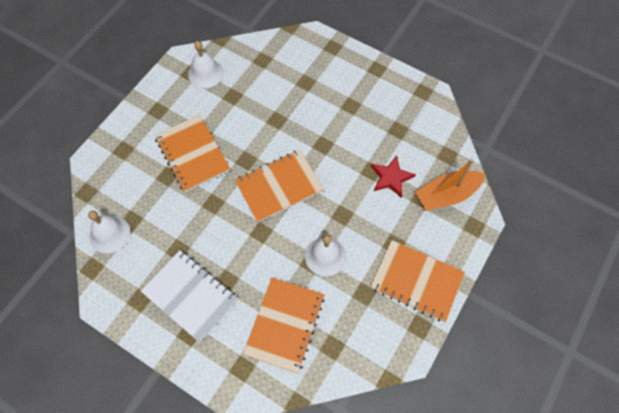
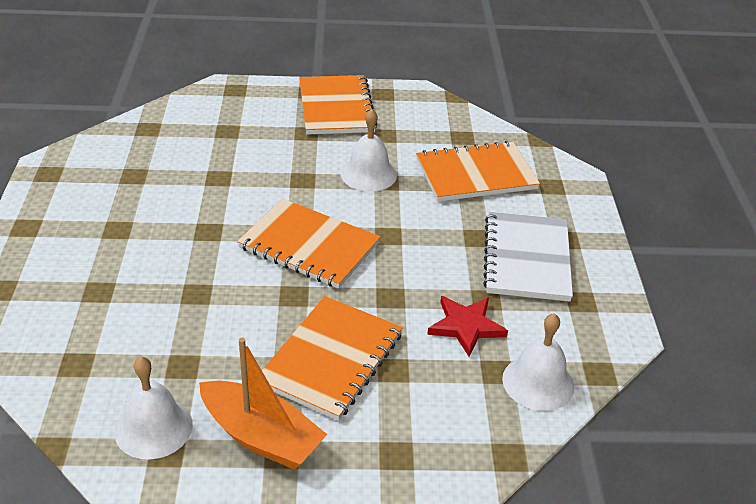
camera: 125 degrees left, 25 degrees down
(391, 177) = (216, 159): red star -> red star (466, 326)
(446, 195) = (208, 115): orange boat -> orange boat (261, 436)

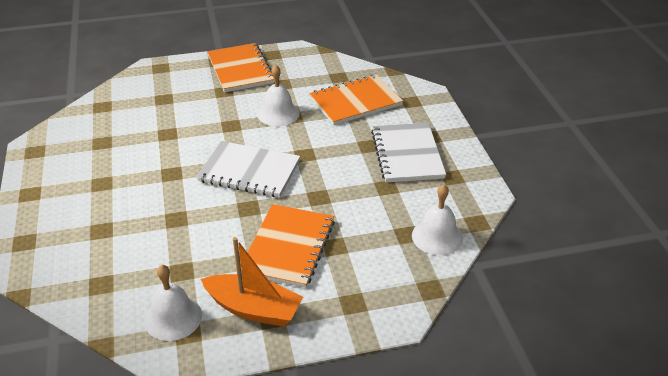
camera: 10 degrees left, 0 degrees up
(309, 245) = (249, 171): orange notebook -> white notebook
(466, 326) = (377, 208): red star -> none

